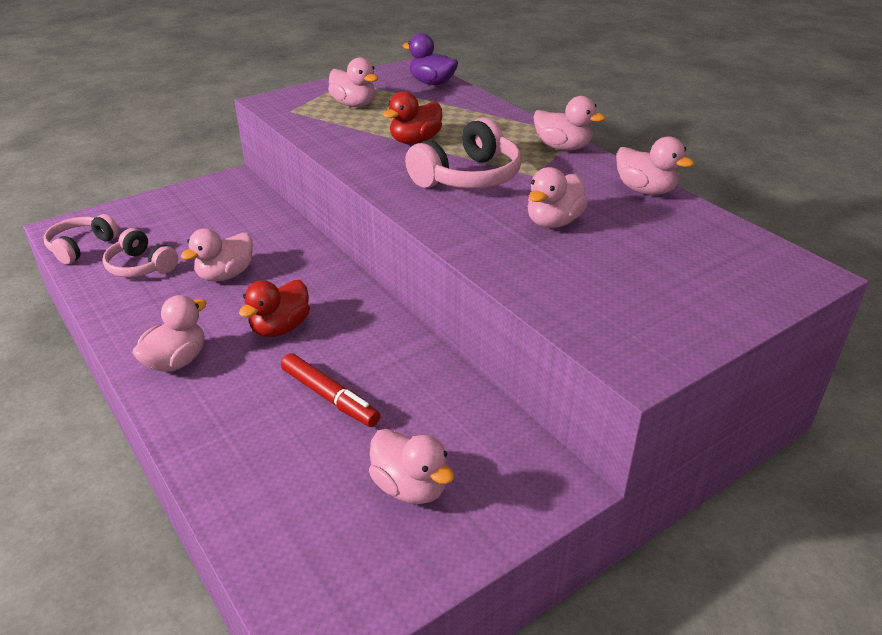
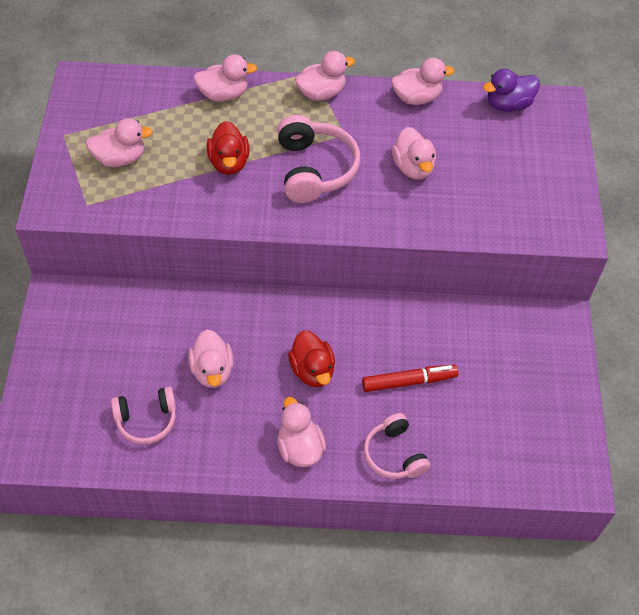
camera: 55 degrees left, 20 degrees up
(81, 247) = (71, 450): pink headphones -> pink headphones (394, 454)
(410, 487) = (515, 385): pink duck -> pink duck (223, 94)
(432, 83) = (130, 87): purple duck -> purple duck (508, 104)

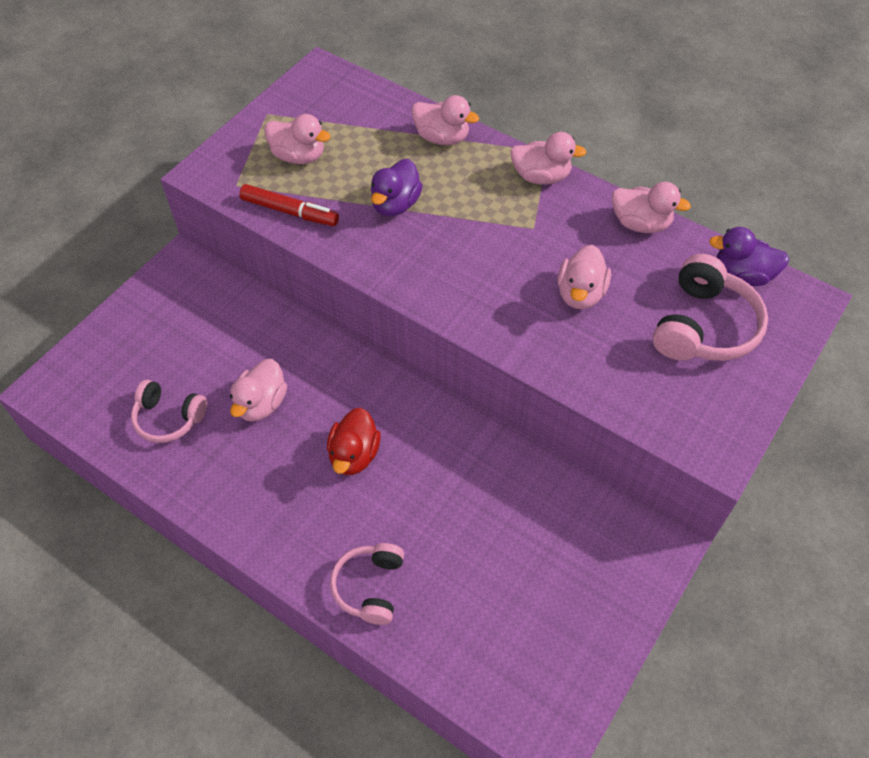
camera: 35 degrees right, 0 degrees up
(229, 162) = (395, 204): red duck -> purple duck
(299, 448) = (283, 525): pink duck -> none
(315, 169) = (475, 249): pink headphones -> pink headphones (704, 326)
(409, 381) = (442, 520): red marker -> red marker (290, 211)

